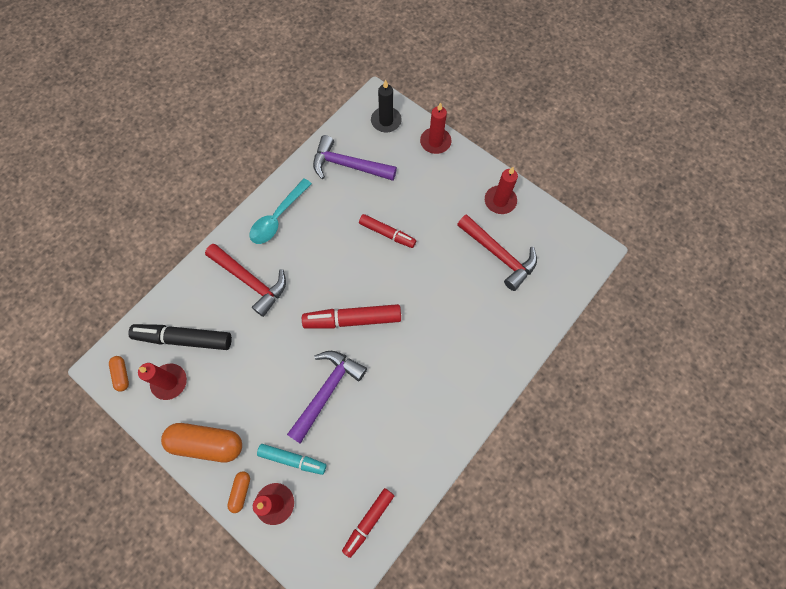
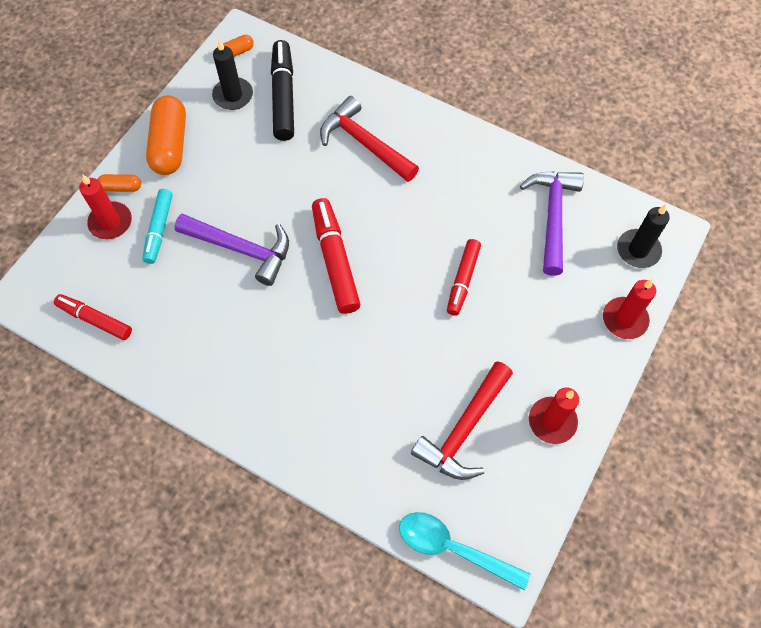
camera: 80 degrees right, 5 degrees down
(169, 382) = (233, 95): red candle -> black candle
(250, 281) = (364, 143): red hammer -> red hammer turned 105 degrees clockwise
(278, 217) = (455, 153): turquoise spoon -> turquoise spoon (453, 548)

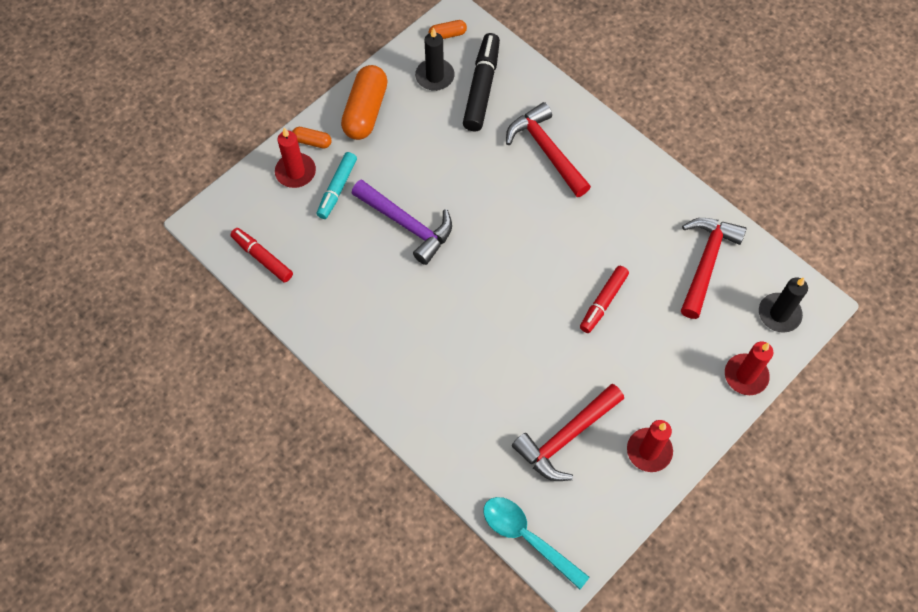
camera: 15 degrees right, 0 degrees up
(335, 260) = (490, 255): red marker -> none
(552, 217) = (706, 262): purple hammer -> red hammer

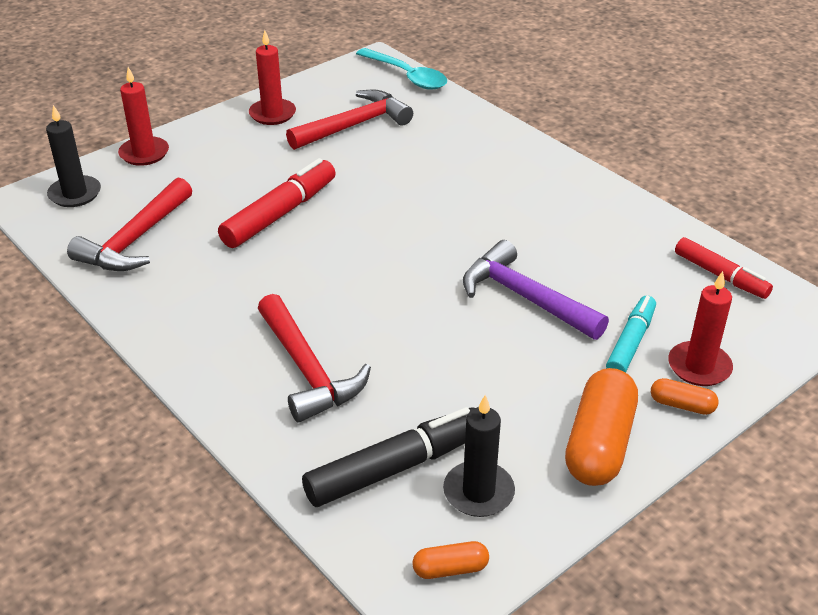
camera: 175 degrees left, 25 degrees down
(482, 88) = (396, 467): black marker -> black marker turned 135 degrees counterclockwise
(603, 302) = (280, 214): red marker -> red marker, size x1.52

